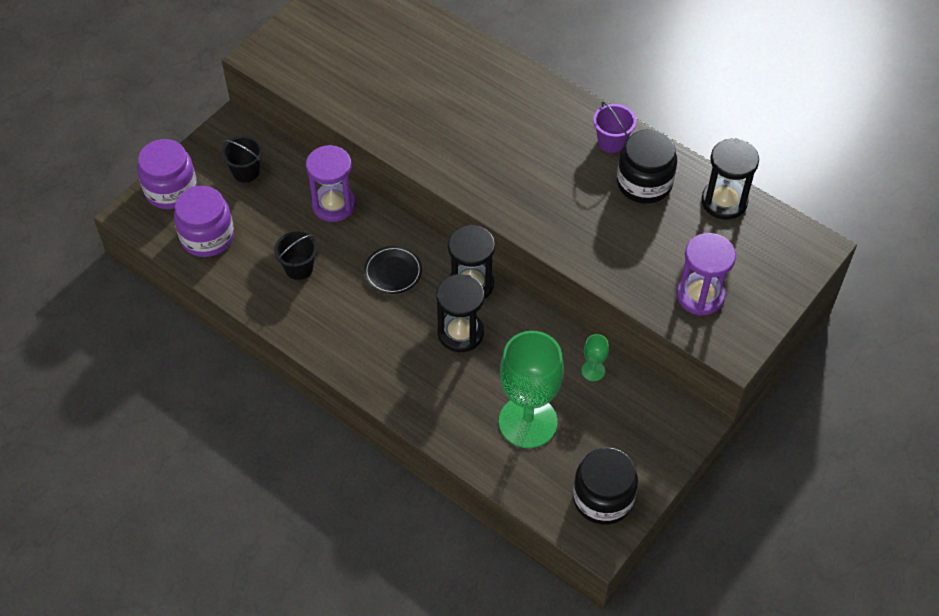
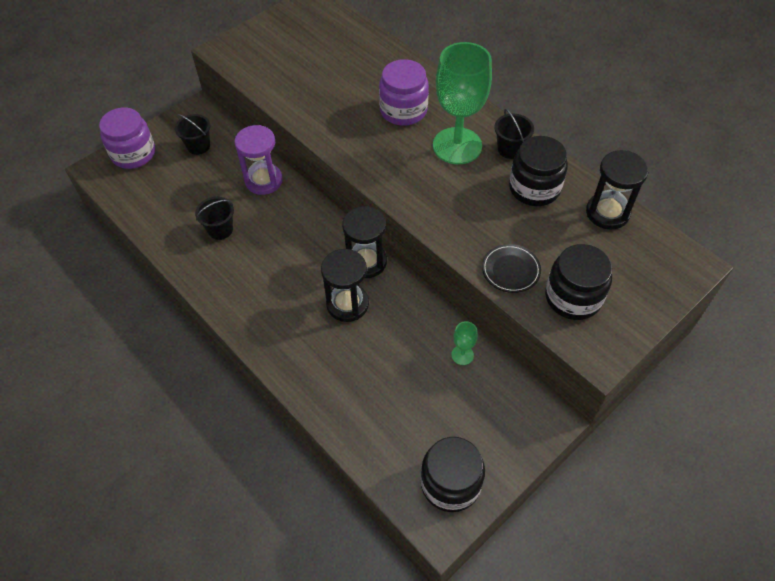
camera: 10 degrees right, 0 degrees up
(207, 237) = (151, 194): purple jar -> purple jar (403, 110)
(393, 272) = (300, 242): black plate -> black plate (510, 270)
(528, 422) = (392, 396): green goblet -> green goblet (457, 146)
(611, 142) = (510, 149): purple bucket -> black bucket
(700, 295) = (573, 297): purple hourglass -> black jar

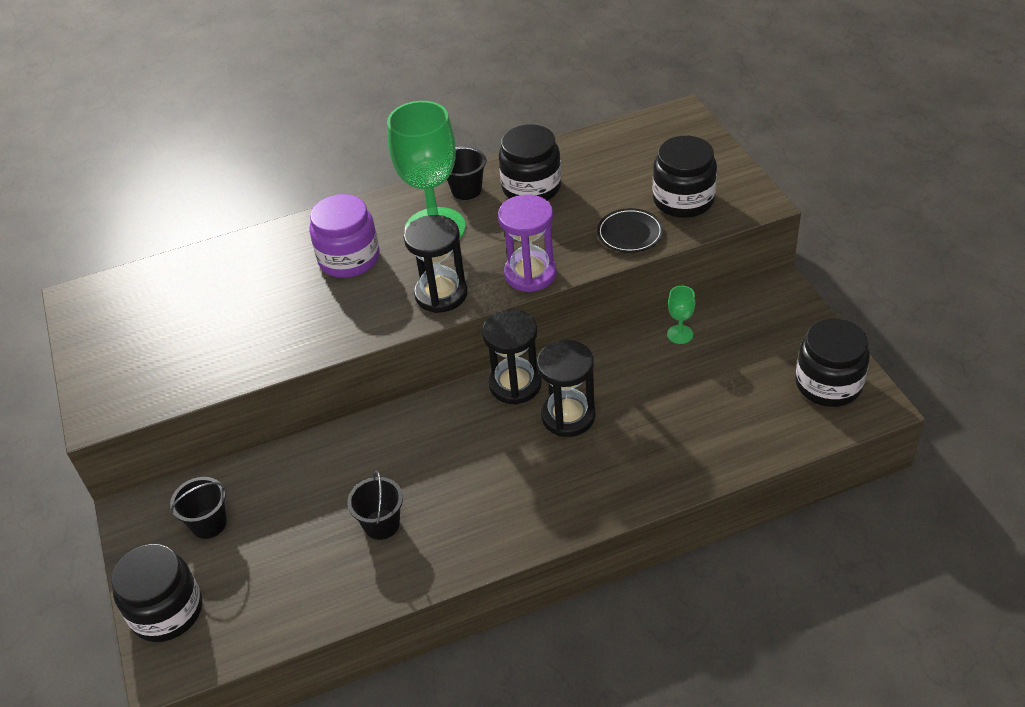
camera: 65 degrees left, 10 degrees down
(133, 154) = (167, 611): purple jar -> black jar
(264, 181) = (324, 459): purple hourglass -> purple hourglass (530, 274)
(607, 213) = (592, 148): black hourglass -> black hourglass (441, 294)

